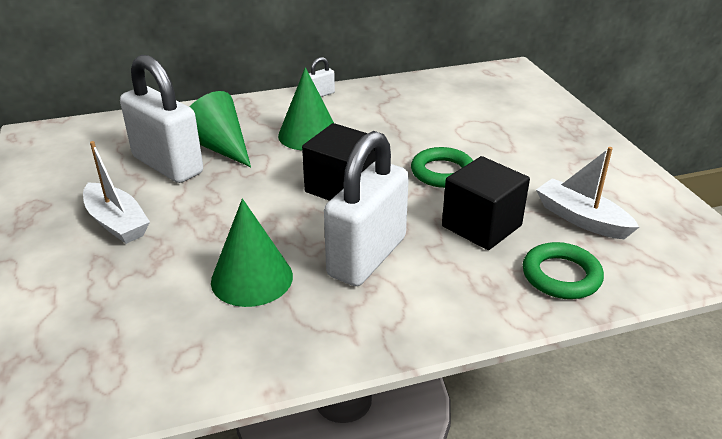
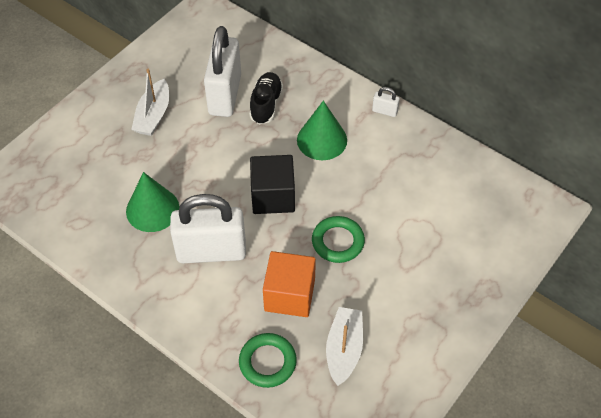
camera: 55 degrees right, 20 degrees up
(219, 147) = (266, 104): green cone -> black shoe
(481, 226) = (289, 295): black cube -> orange cube

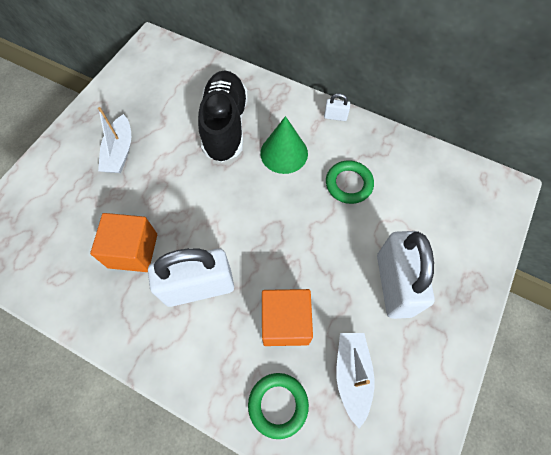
camera: 10 degrees left, 10 degrees up
(152, 209) = (133, 250): green cone -> orange cube
(225, 95) = (185, 121): white padlock -> white padlock (394, 284)
(266, 104) = (225, 126): black shoe -> black shoe, size x1.71
(273, 196) = (249, 218): black cube -> none
(338, 242) = (320, 256): green ring -> green ring (349, 184)

